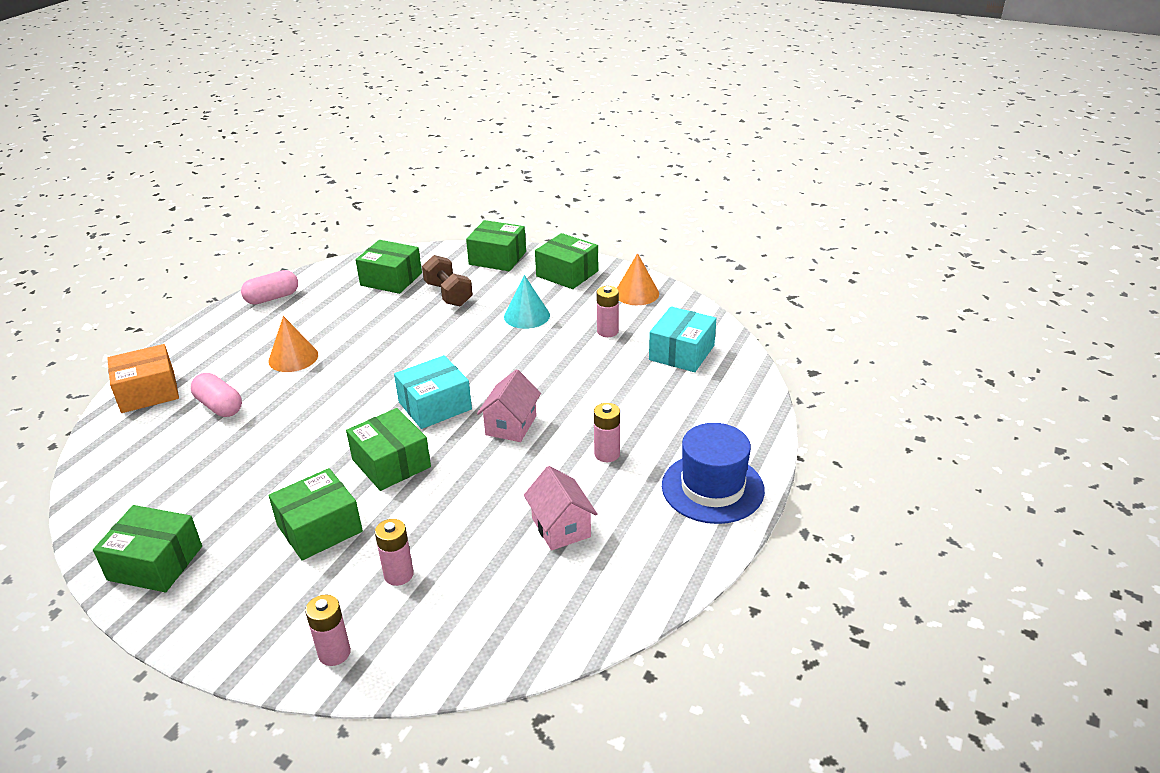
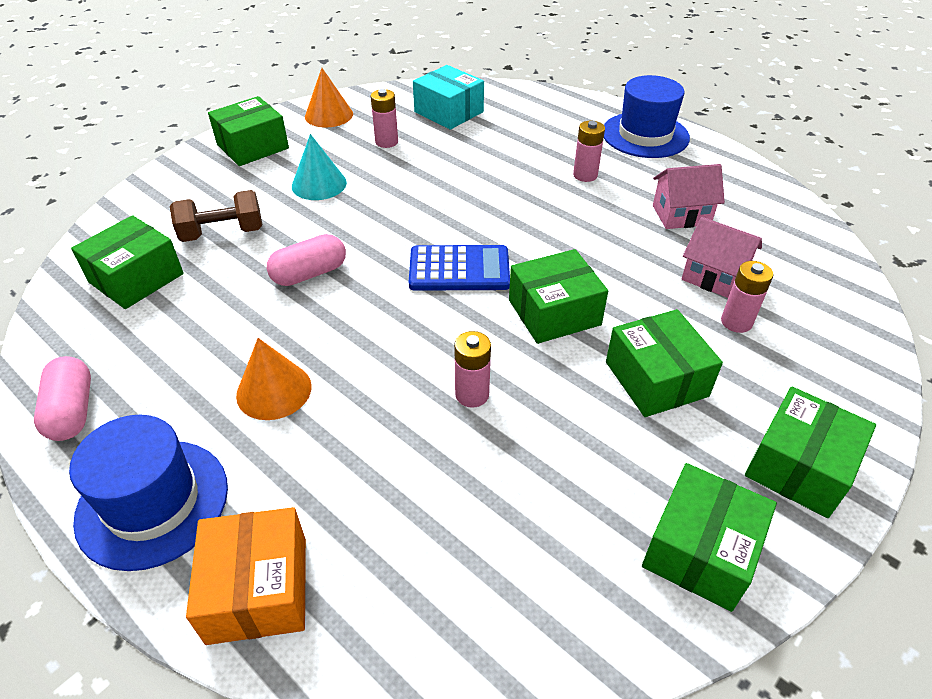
camera: 75 degrees left, 10 degrees up
(207, 343) = (153, 503): none -> blue hat
(219, 406) = (356, 481): pink capsule -> pink capsule (309, 274)
(334, 653) = (846, 376): pink battery -> pink battery (472, 394)
(435, 406) = (459, 269): turquoise box -> blue calculator
(497, 258) = (169, 186): green box -> green box (799, 467)
(511, 425) = (519, 222): pink house -> pink house (713, 277)

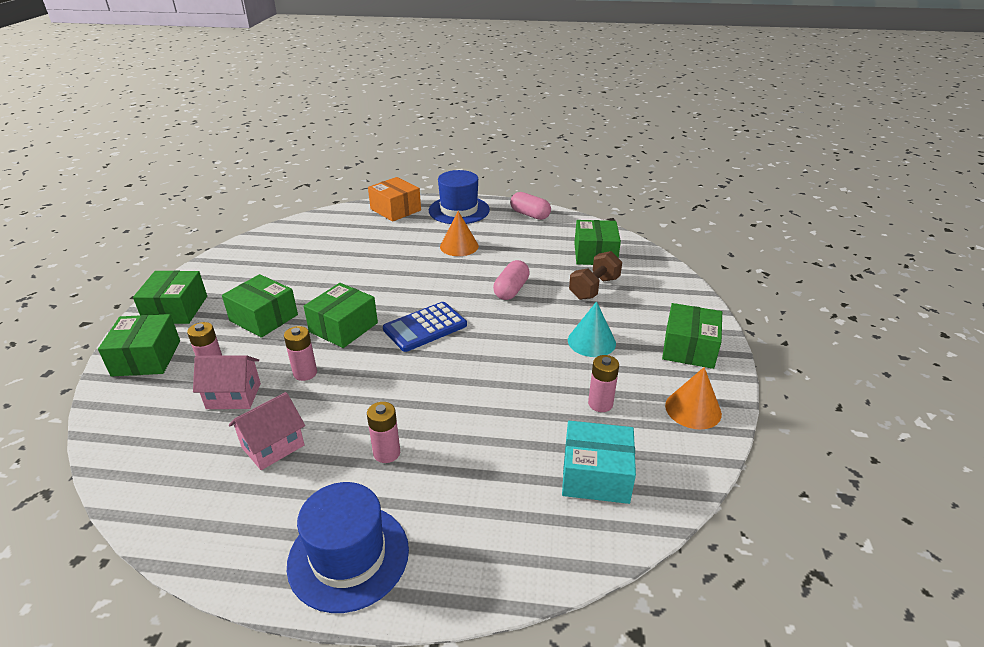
camera: 145 degrees right, 10 degrees down
(472, 394) = (363, 277): pink battery -> pink battery (305, 373)
(700, 550) = (228, 268): green box -> green box (146, 358)

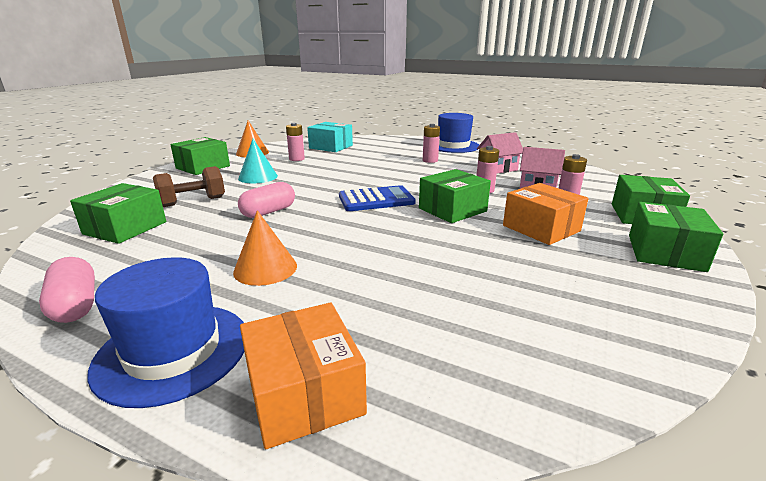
camera: 160 degrees left, 10 degrees down
(264, 318) = (541, 228): green box -> orange box

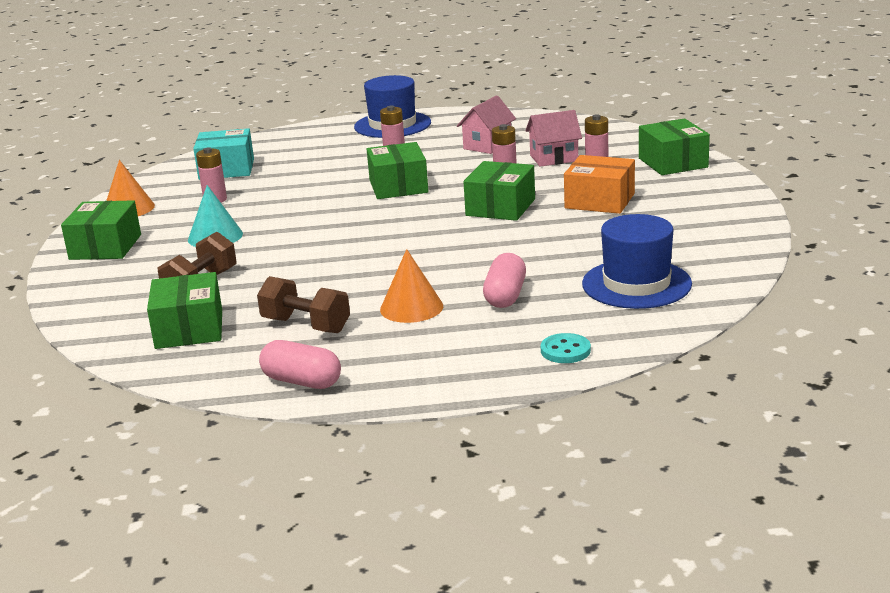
camera: 30 degrees left, 0 degrees up
(173, 351) = (443, 369): blue hat -> blue hat (636, 284)
(180, 253) = (306, 325): none -> brown dumbbell
(268, 212) = (315, 267): pink capsule -> pink capsule (505, 296)
(304, 393) = (565, 350): orange box -> turquoise button
(376, 200) = (408, 220): blue calculator -> none
(665, 252) = (710, 192): green box -> green box (398, 186)

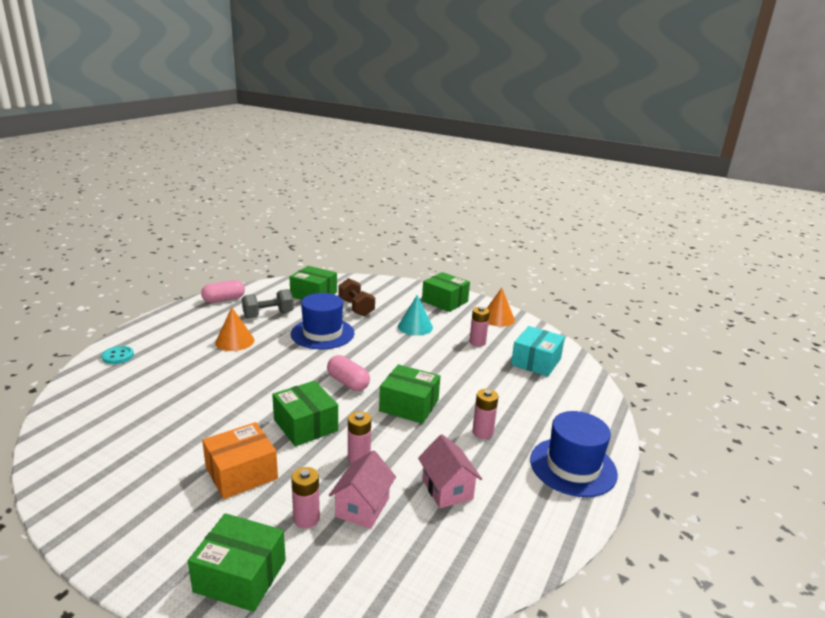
camera: 120 degrees right, 0 degrees up
(306, 325) = (268, 315): brown dumbbell -> grey dumbbell
(505, 296) = (194, 367): pink capsule -> pink capsule (348, 382)
(636, 284) = (119, 411): blue hat -> blue hat (322, 333)

